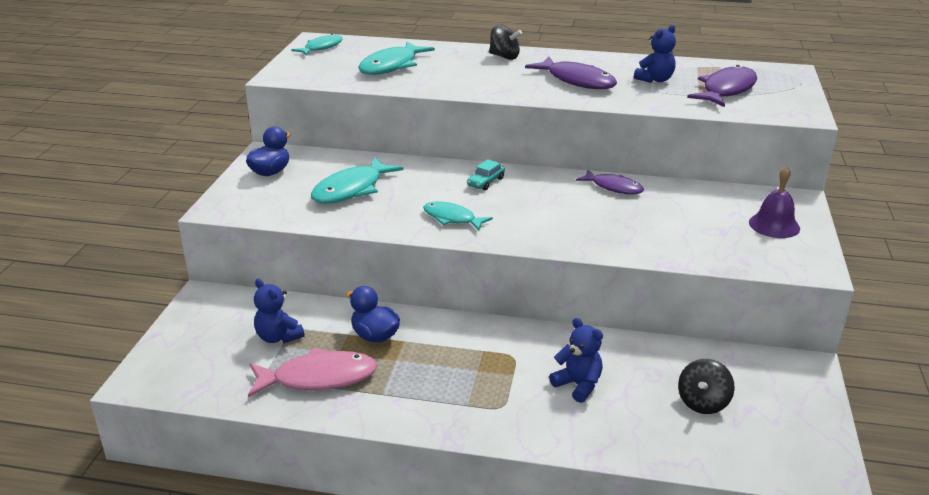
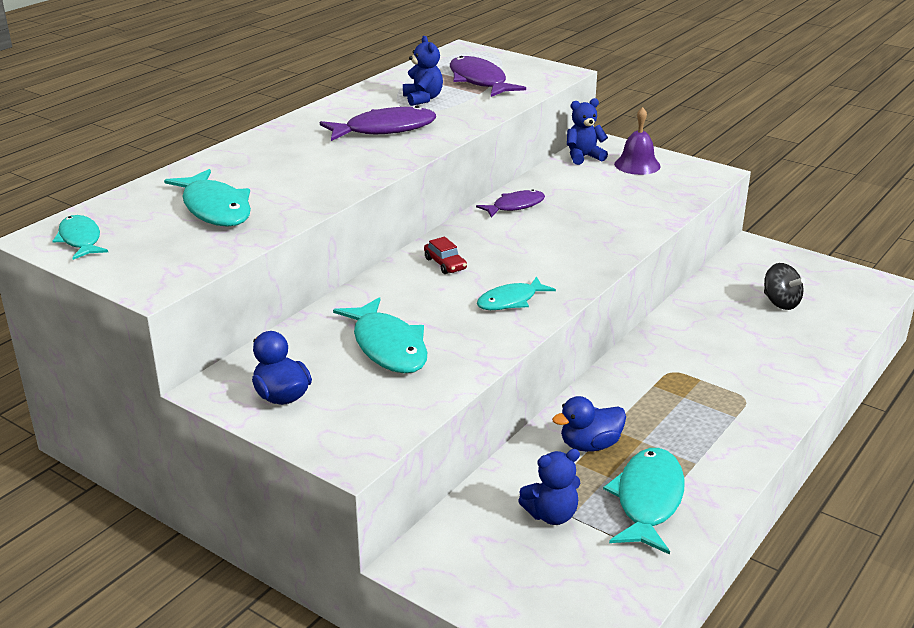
camera: 65 degrees left, 0 degrees up
(318, 378) = (648, 500): pink fish -> turquoise fish
(485, 182) = (445, 264): turquoise car -> red car
(504, 57) = (271, 145): black spinning top -> none
(578, 385) = (731, 351): blue teddy bear -> blue teddy bear (583, 157)

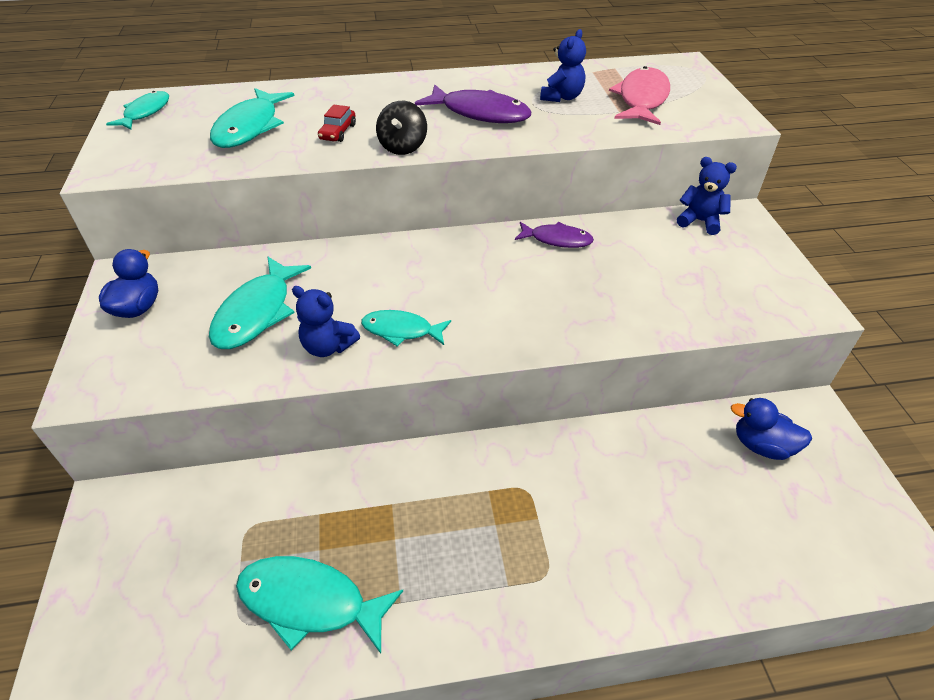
camera: 45 degrees right, 15 degrees up
(445, 264) = (414, 263): red car -> red car (338, 132)
(479, 81) = (642, 99): purple fish -> pink fish
(551, 515) = (231, 547): blue teddy bear -> blue teddy bear (328, 347)
(590, 445) = (353, 507): blue duck -> blue duck (762, 446)
(637, 165) = (741, 256): purple bell -> none
(648, 500) = (310, 602): turquoise fish -> turquoise fish turned 135 degrees counterclockwise
(780, 303) = (747, 495): black spinning top -> black spinning top (403, 147)

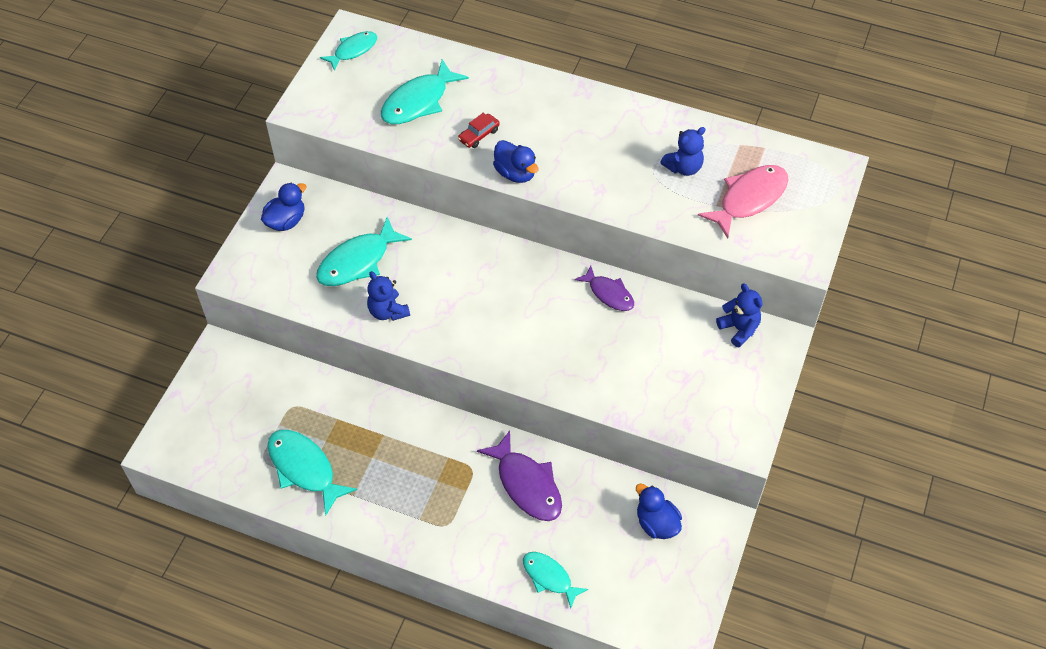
camera: 30 degrees right, 10 degrees up
(401, 330) = (441, 321): turquoise fish -> turquoise fish (549, 577)
(403, 147) = (515, 173): black spinning top -> blue duck
(480, 113) = (601, 159): purple fish -> purple fish (527, 484)

